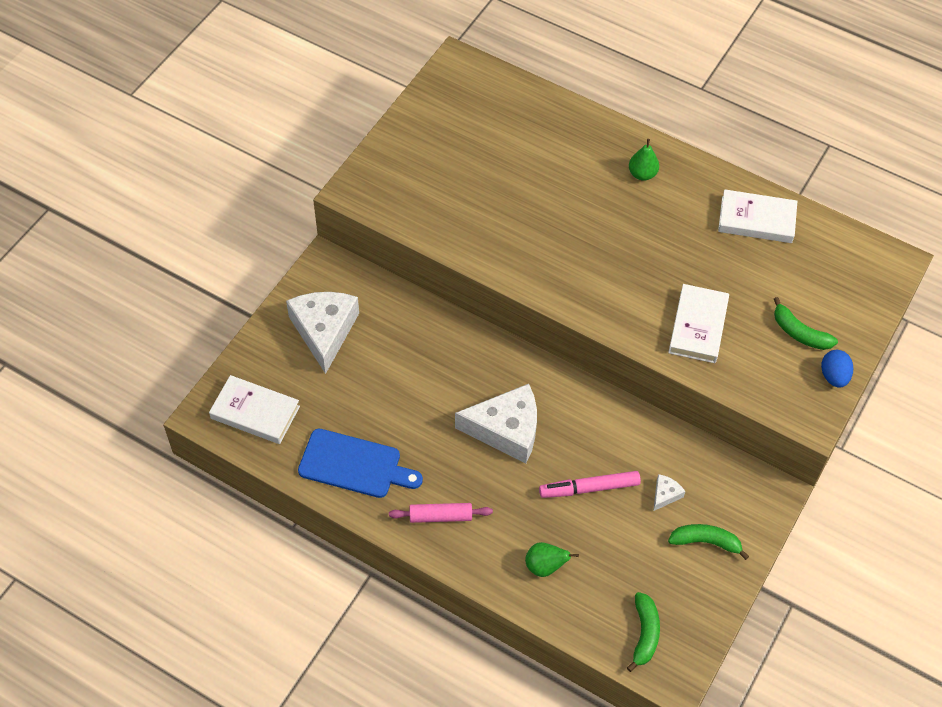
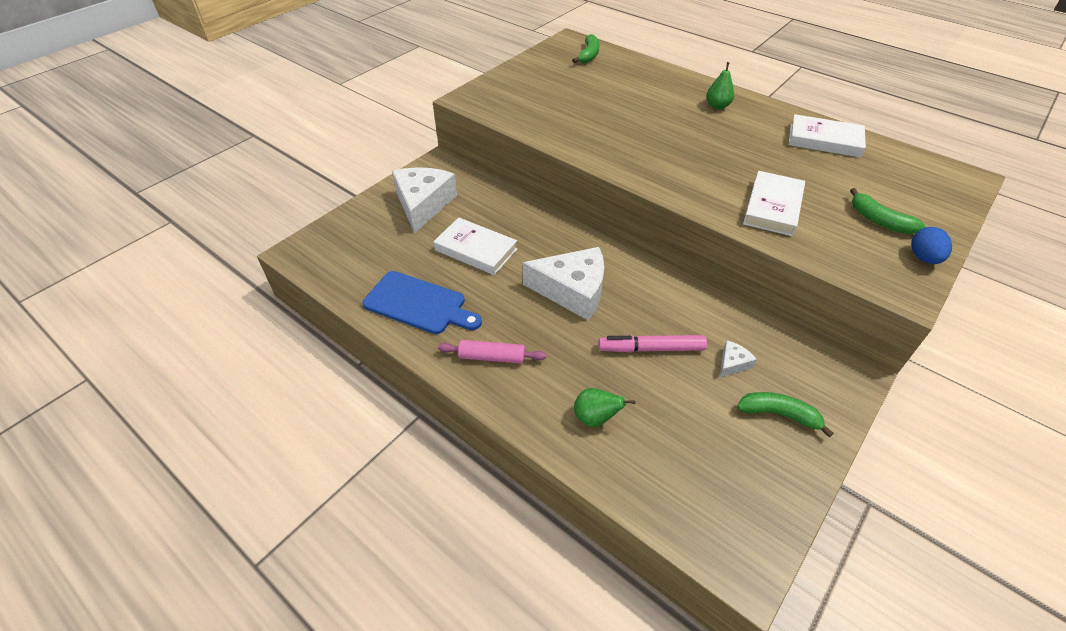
camera: 10 degrees right, 10 degrees down
(255, 412) = (341, 255): white book -> white book (476, 250)
(644, 634) = (707, 507): green banana -> green banana (588, 55)

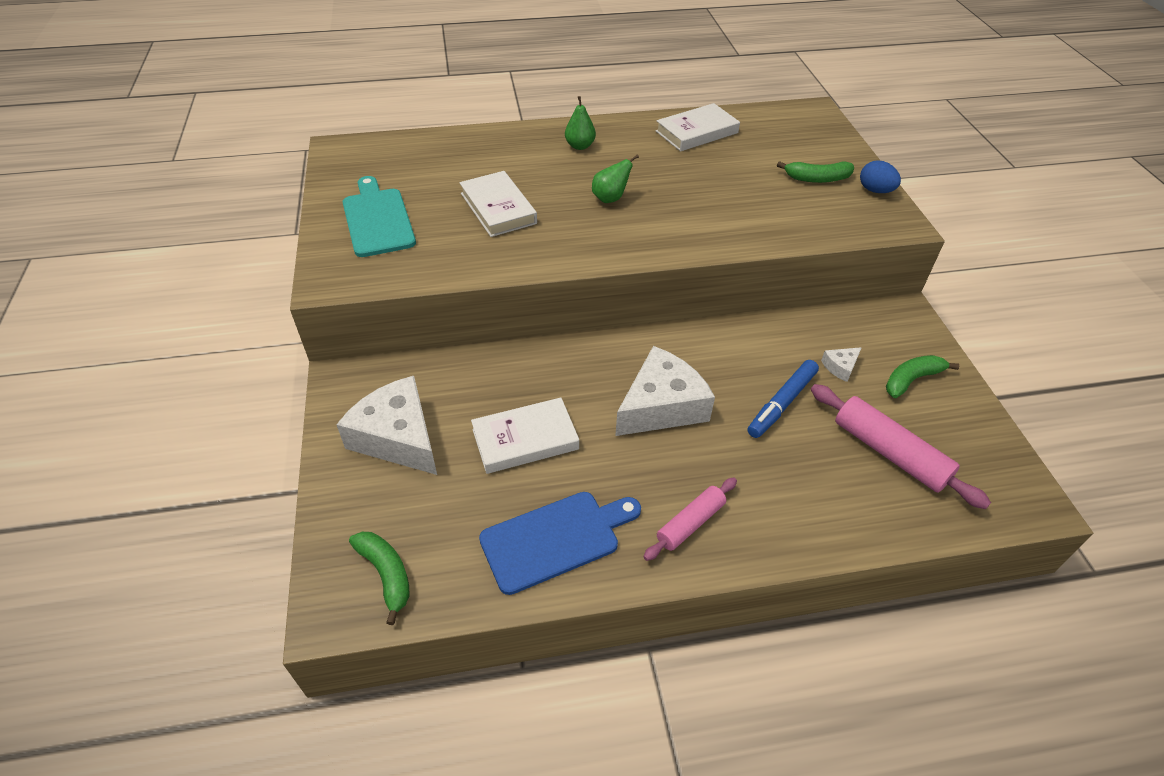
camera: 50 degrees left, 0 degrees up
(534, 84) = (377, 219): none -> turquoise cutting board
(588, 55) = (385, 156): green banana -> green banana (386, 574)
(595, 418) = (828, 495): green pear -> green pear (610, 198)
(651, 349) = (782, 403): pink marker -> blue marker
(681, 436) = (889, 453): none -> pink rolling pin
(732, 363) = (840, 367): white cheese -> white cheese turned 120 degrees counterclockwise
(773, 207) = (746, 214): white book -> white book (498, 208)

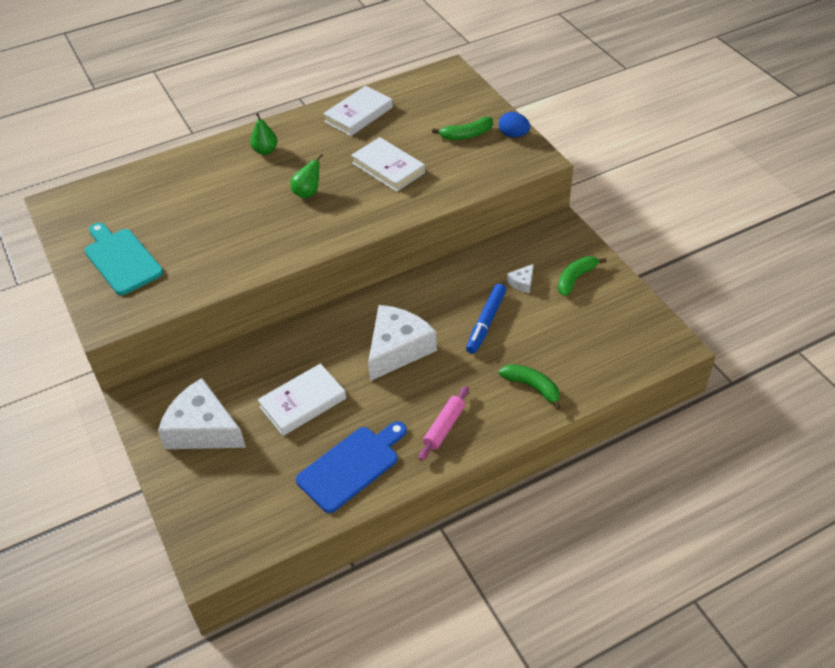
camera: 15 degrees left, 0 degrees up
(386, 574) = (237, 526): green banana -> green banana (532, 387)
(498, 208) = (219, 224): white book -> white book (388, 168)
(889, 453) = (571, 337): pink rolling pin -> none

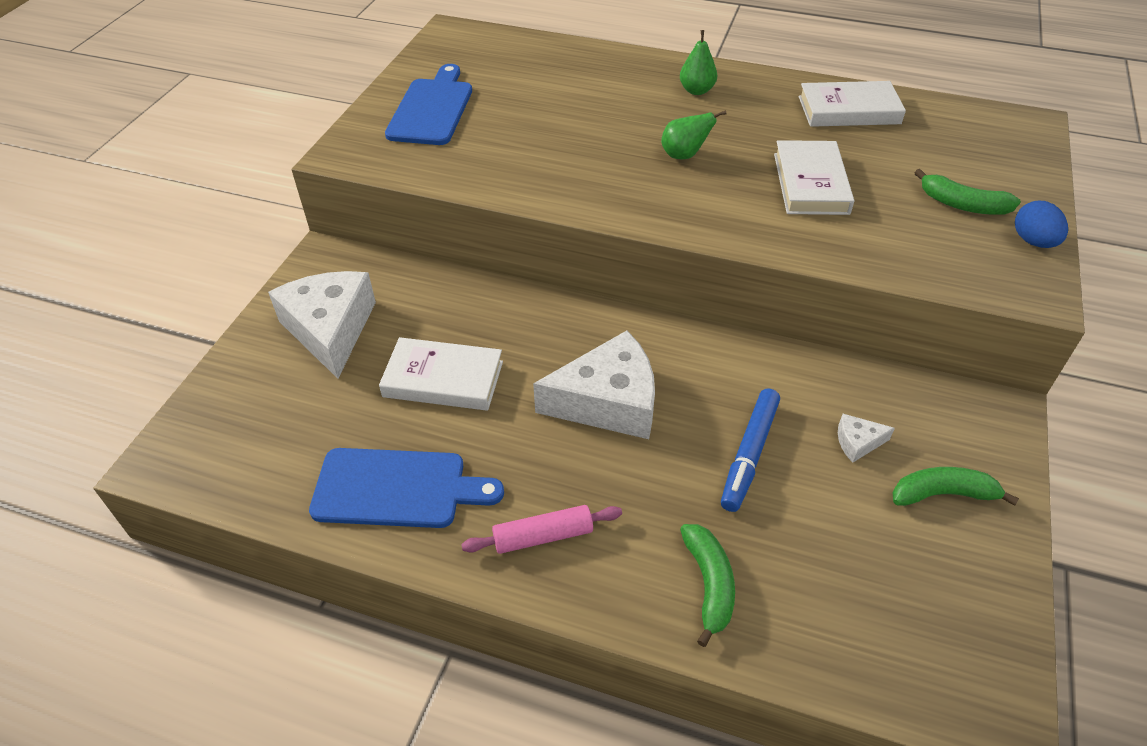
camera: 45 degrees right, 0 degrees up
(121, 259) = (432, 109): turquoise cutting board -> blue cutting board
(486, 322) = (749, 454): blue marker -> blue marker turned 45 degrees counterclockwise

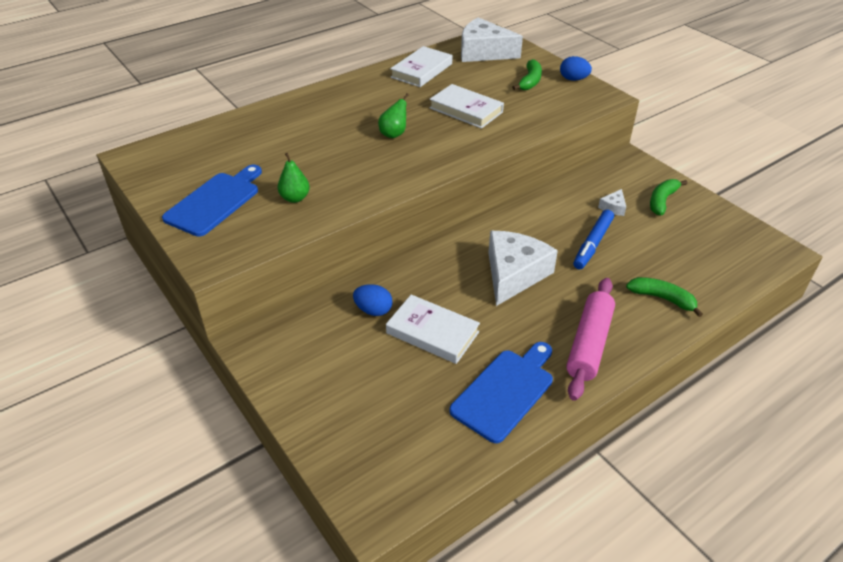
camera: 55 degrees left, 5 degrees down
(330, 329) = (330, 368): white cheese -> white cheese (483, 52)
(432, 109) = (215, 202): blue cutting board -> blue cutting board turned 75 degrees clockwise
(439, 316) = (373, 310): none -> blue egg
(443, 379) = (432, 332): white book -> white book turned 75 degrees clockwise
(543, 536) = (589, 344): pink rolling pin -> pink rolling pin, size x1.59
(696, 90) = (340, 102): green pear -> green pear (295, 198)
(749, 454) = (593, 244): blue marker -> blue marker turned 60 degrees clockwise
(962, 205) = (530, 81): green banana -> green banana turned 45 degrees counterclockwise

